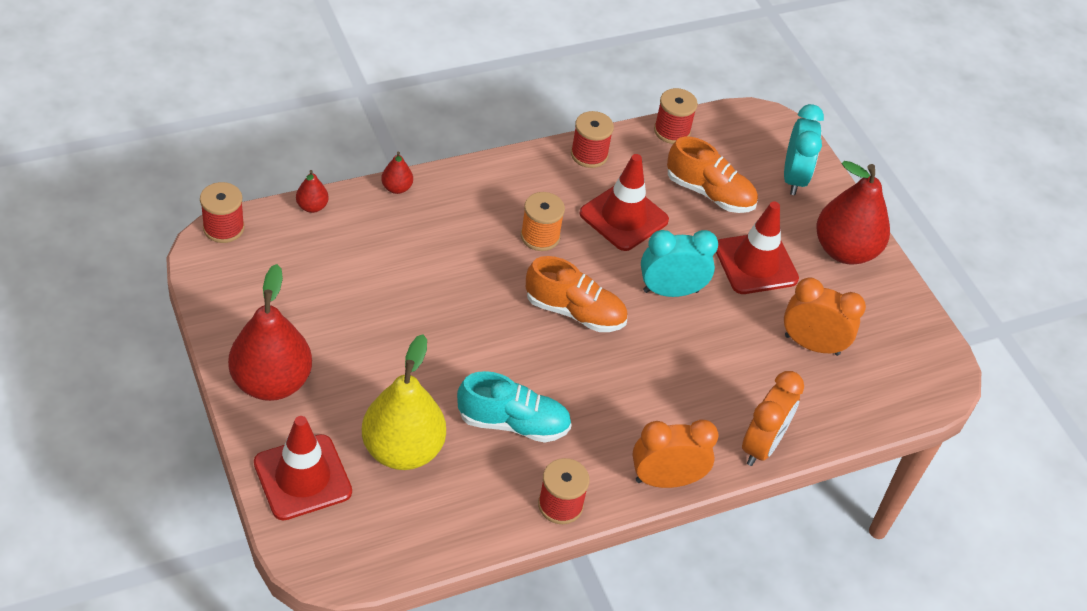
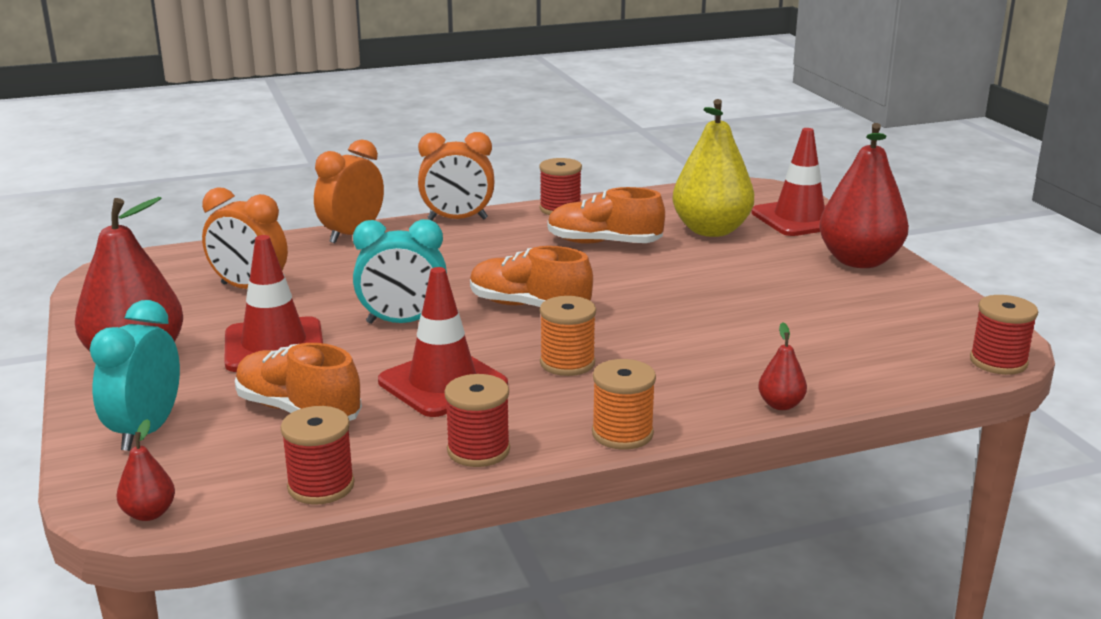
camera: 170 degrees left, 25 degrees down
(312, 206) = (893, 384): red pear -> red pear (149, 513)
(502, 165) = (622, 434): none -> orange spool
(513, 423) = (604, 243): turquoise shoe -> orange shoe

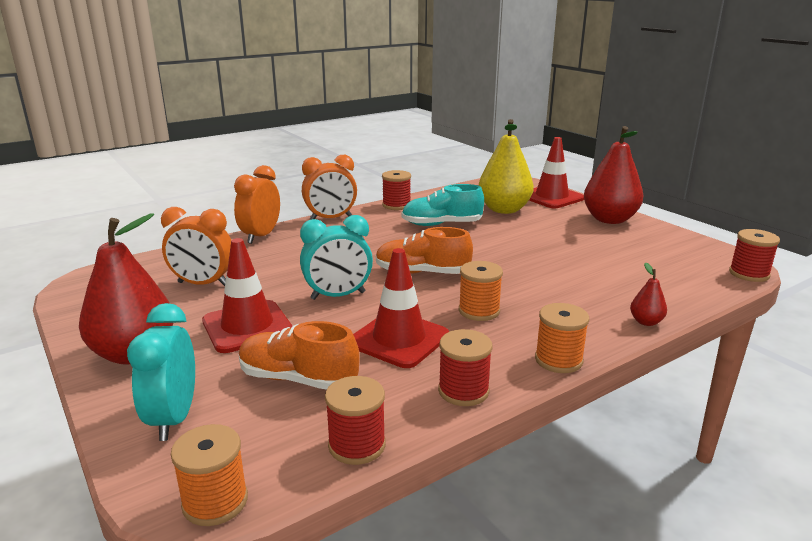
camera: 15 degrees left, 0 degrees up
(149, 513) = (215, 502): red pear -> orange spool
(604, 243) = (441, 224): orange shoe -> turquoise shoe

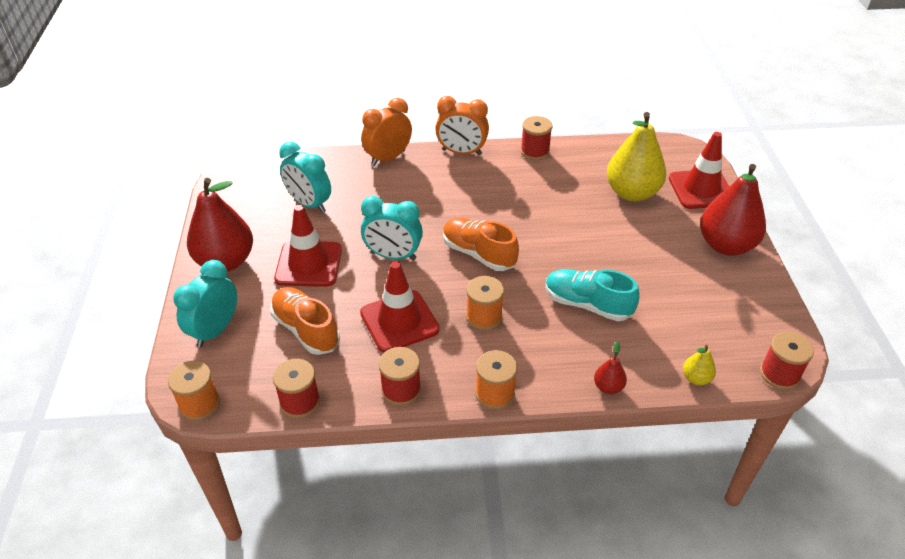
camera: 30 degrees right, 20 degrees up
(203, 284) = (309, 204): orange clock -> turquoise clock
(441, 224) = (551, 195): turquoise shoe -> turquoise shoe (587, 304)
(700, 294) = (696, 378): none -> yellow pear

